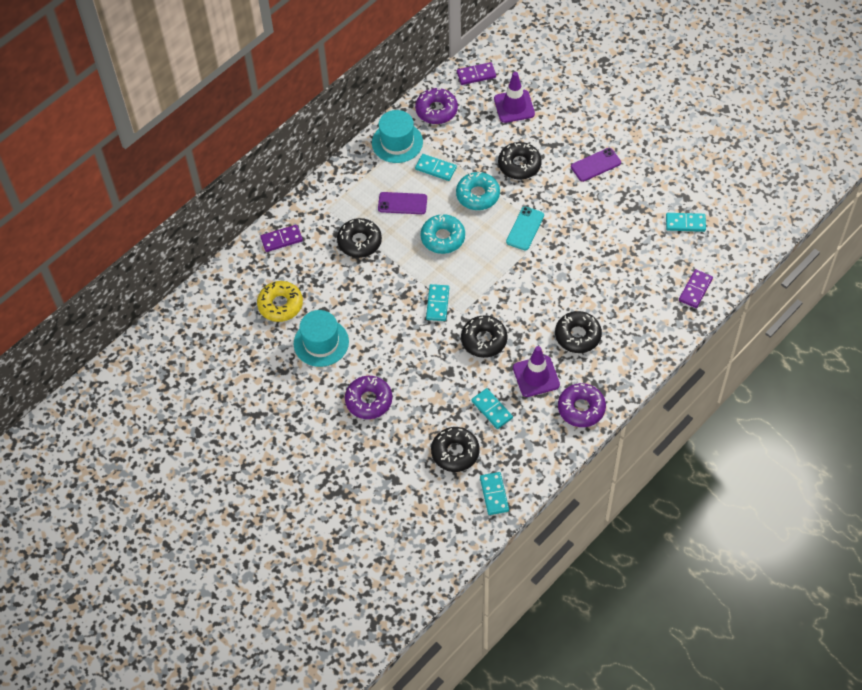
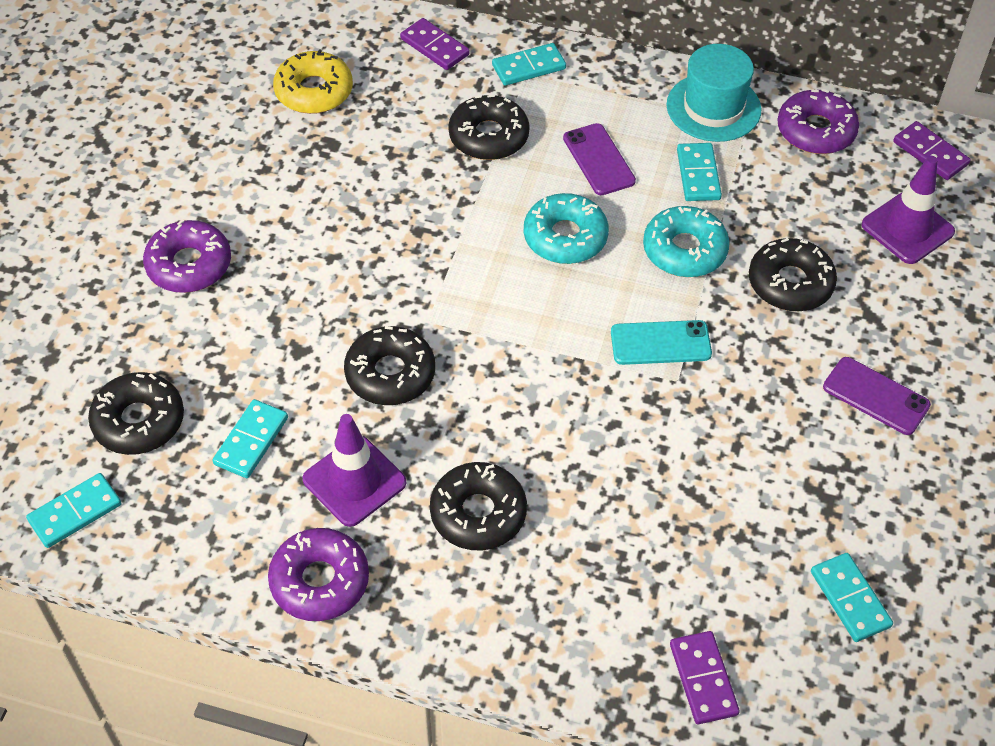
camera: 60 degrees right, 5 degrees down
(321, 342) = (270, 164): turquoise hat -> none
(437, 304) = (428, 281): turquoise domino -> turquoise domino (529, 67)
(695, 290) = (703, 679): purple domino -> purple domino turned 75 degrees clockwise

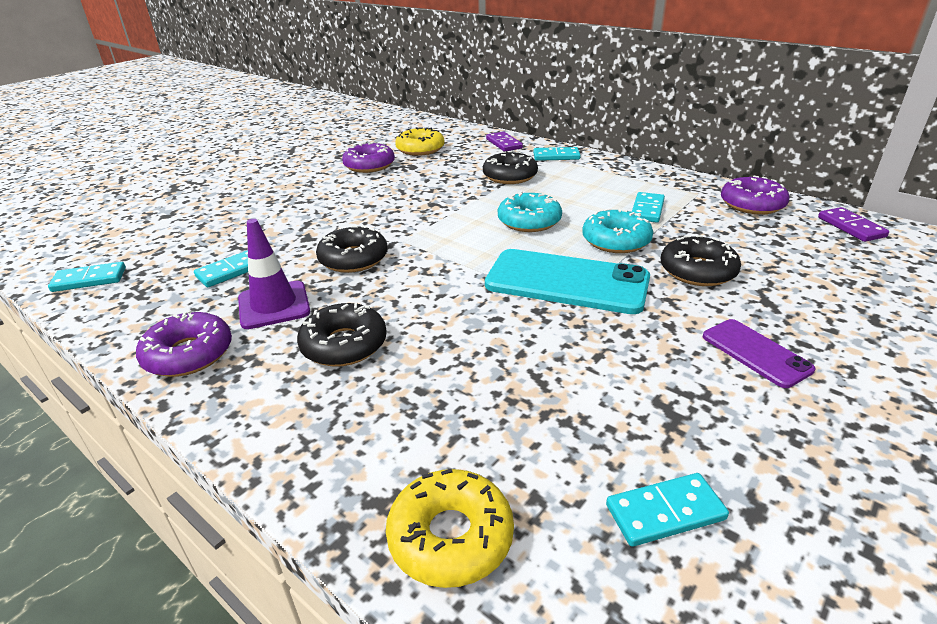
camera: 25 degrees right, 20 degrees down
(139, 421) = (178, 248): black donut -> none
(189, 265) = (284, 195): purple donut -> purple donut (369, 165)
(599, 160) = (577, 194): purple phone -> none
(660, 343) = (566, 282): turquoise phone -> turquoise phone, size x1.86
(703, 679) = (450, 536): purple domino -> yellow donut
(713, 107) = (675, 185): turquoise hat -> none
(850, 599) = (665, 512): turquoise domino -> turquoise domino turned 75 degrees clockwise
(907, 228) = (819, 260): purple traffic cone -> none

